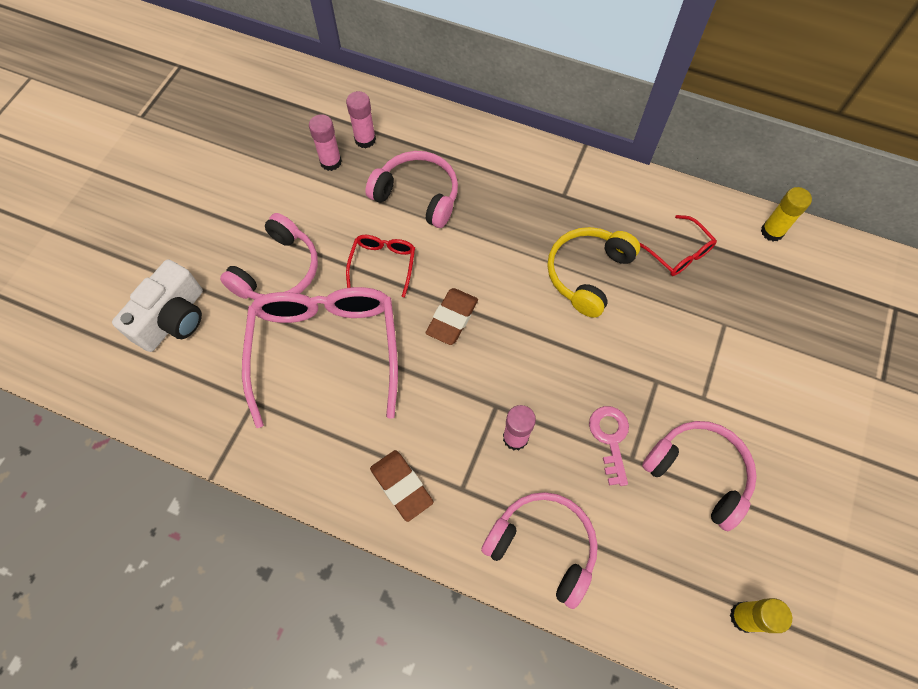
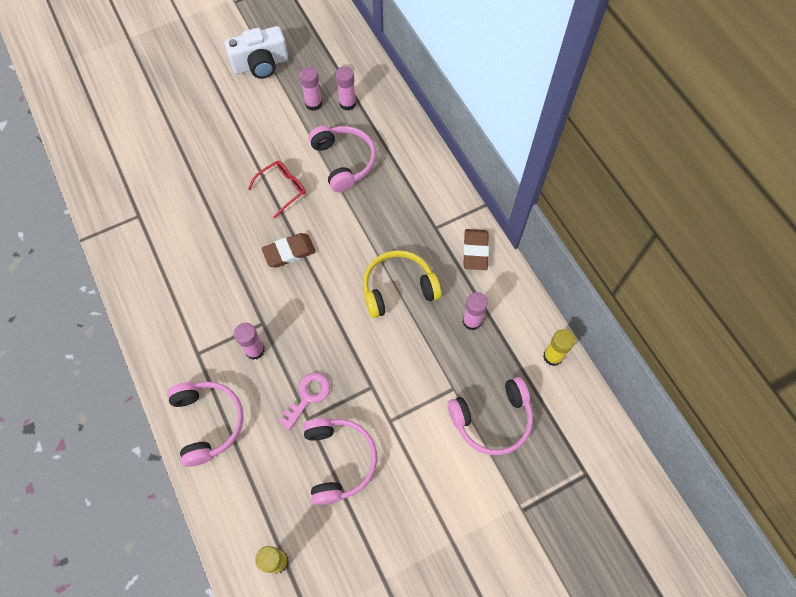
camera: 40 degrees right, 0 degrees up
(173, 318) = (142, 136): white camera -> white camera (261, 64)
(278, 271) = (221, 150): pink headphones -> pink headphones (492, 420)
(326, 349) = (203, 215): pink glasses -> none
(401, 486) = (168, 325): brown eraser -> brown eraser (475, 251)
(679, 253) = (472, 321): red glasses -> pink glue stick

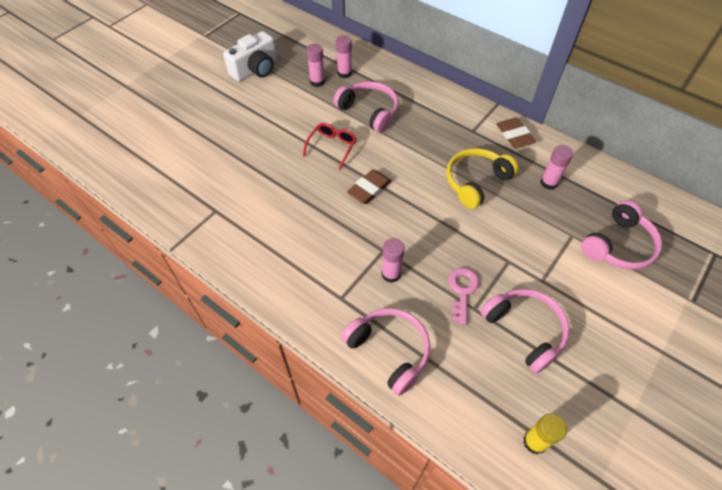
camera: 25 degrees left, 10 degrees down
(553, 356) = (625, 183): yellow glue stick -> none

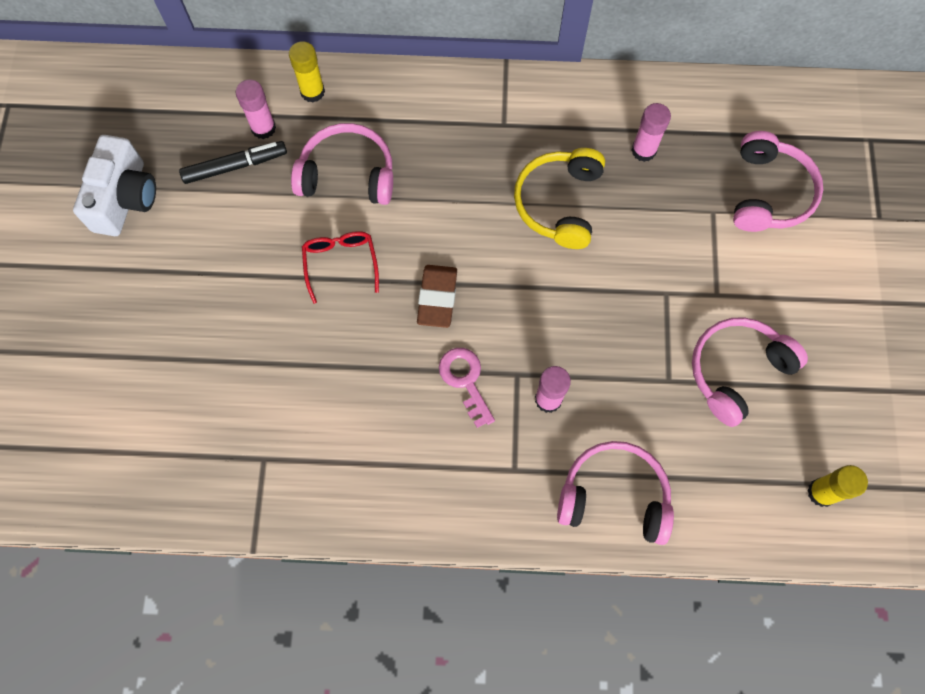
camera: 35 degrees left, 15 degrees up
(317, 82) = (235, 166): pink glue stick -> black marker
(381, 70) = (312, 92): none -> yellow glue stick
(462, 291) = (641, 367): pink key -> pink key (465, 380)
(514, 135) = (559, 101): brown eraser -> none
(525, 330) = (736, 371): pink headphones -> pink headphones turned 60 degrees counterclockwise

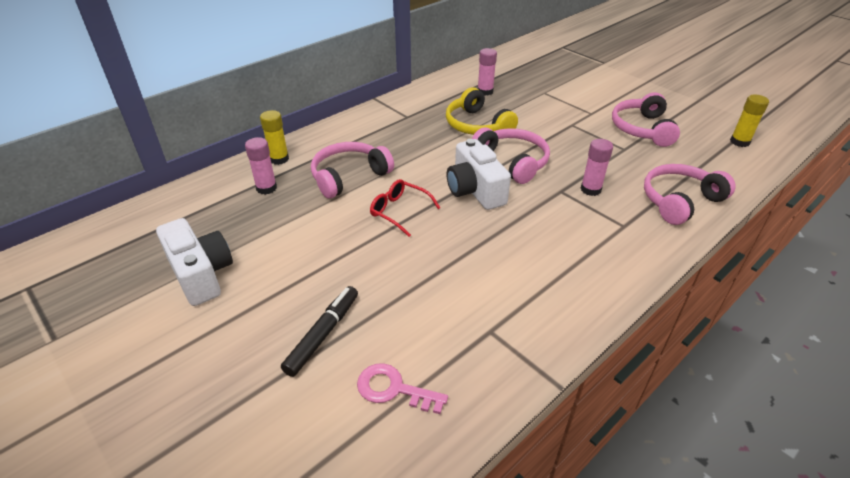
camera: 45 degrees left, 30 degrees down
(235, 166) = (269, 213): black marker -> black marker (323, 334)
(437, 298) = (475, 190): brown eraser -> white camera
(465, 380) = (542, 210): pink key -> pink key (393, 389)
(769, 193) = (555, 77): pink headphones -> pink headphones (512, 162)

